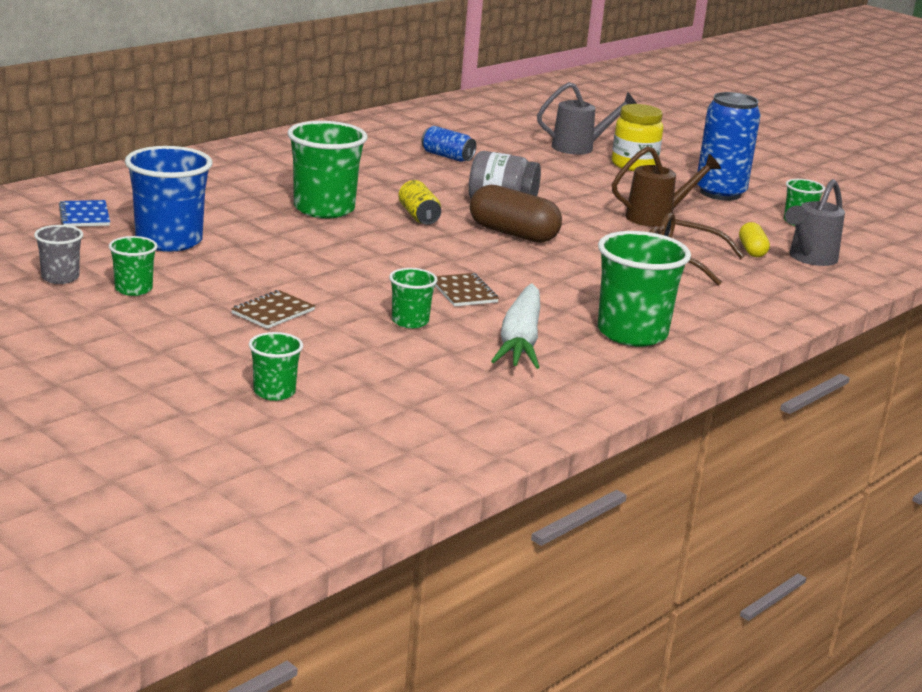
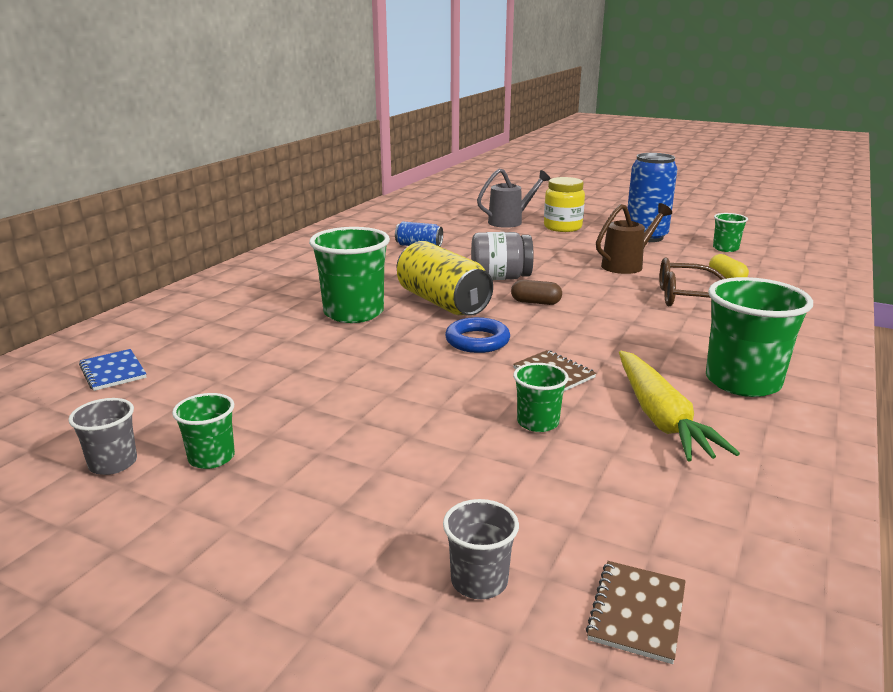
camera: 15 degrees left, 0 degrees up
(169, 241) = (221, 382): blue cup -> none
(273, 312) = (389, 448): brown notebook -> brown notebook (637, 612)
(274, 392) = (479, 581): green cup -> grey cup
(418, 216) = (442, 302): yellow can -> yellow can, size x1.87
(420, 254) = (477, 341): none -> blue ring
(513, 234) = (535, 302): brown capsule -> brown capsule, size x0.55
(520, 340) = (660, 417): white carrot -> yellow carrot
(809, 258) = (773, 276): grey watering can -> none

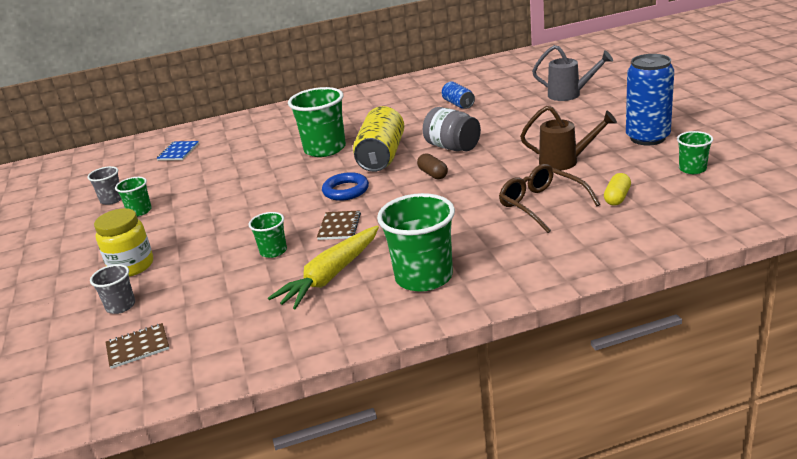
camera: 50 degrees right, 5 degrees up
(562, 227) = (598, 110): yellow jar -> yellow jar (131, 266)

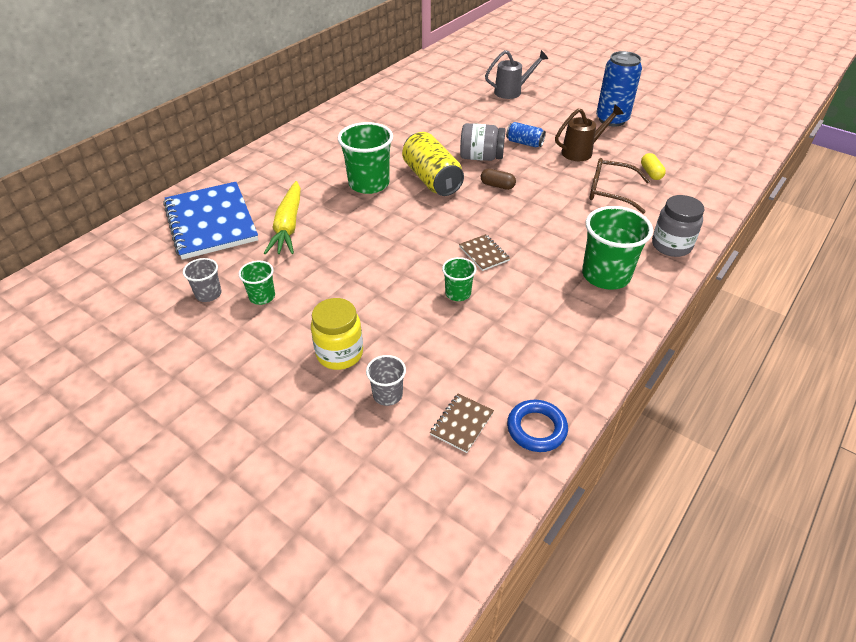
camera: 40 degrees left, 15 degrees up
(178, 152) = (211, 222): blue notebook -> blue notebook, size x2.39
(331, 276) = (536, 298): yellow carrot -> yellow carrot (288, 226)
(346, 190) = (444, 219): blue ring -> blue ring (536, 429)
(458, 104) = (433, 115): blue can -> blue can (524, 143)
(535, 271) = (671, 246): none -> grey jar
(692, 169) = (669, 139): green cup -> none

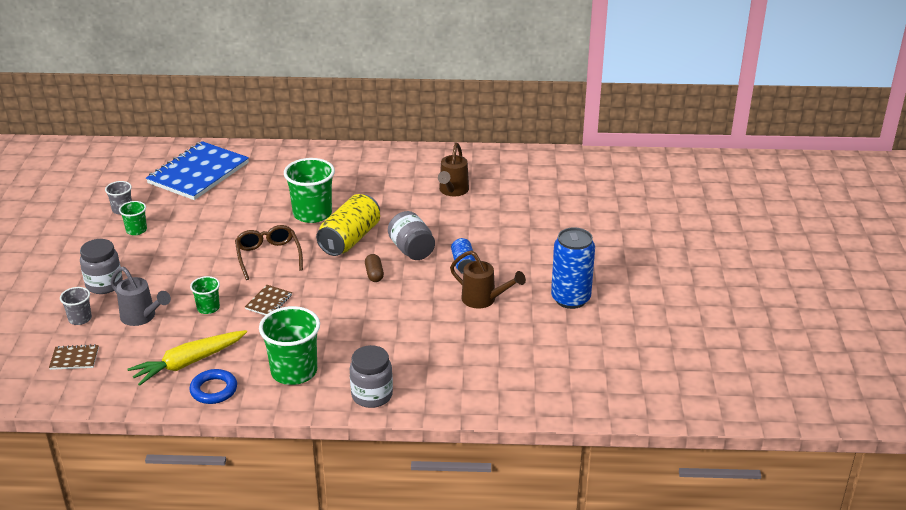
camera: 55 degrees right, 10 degrees down
(288, 226) = (223, 204): yellow carrot -> yellow carrot (188, 363)
(339, 354) = (104, 284): yellow jar -> grey jar
(418, 112) = (452, 191): none -> brown watering can
(512, 91) = (556, 223): grey watering can -> grey watering can (142, 317)
(536, 429) = (91, 391): blue ring -> blue ring (214, 390)
(610, 191) = (428, 337): brown glasses -> brown glasses (268, 256)
(651, 173) = (488, 351): yellow capsule -> none

